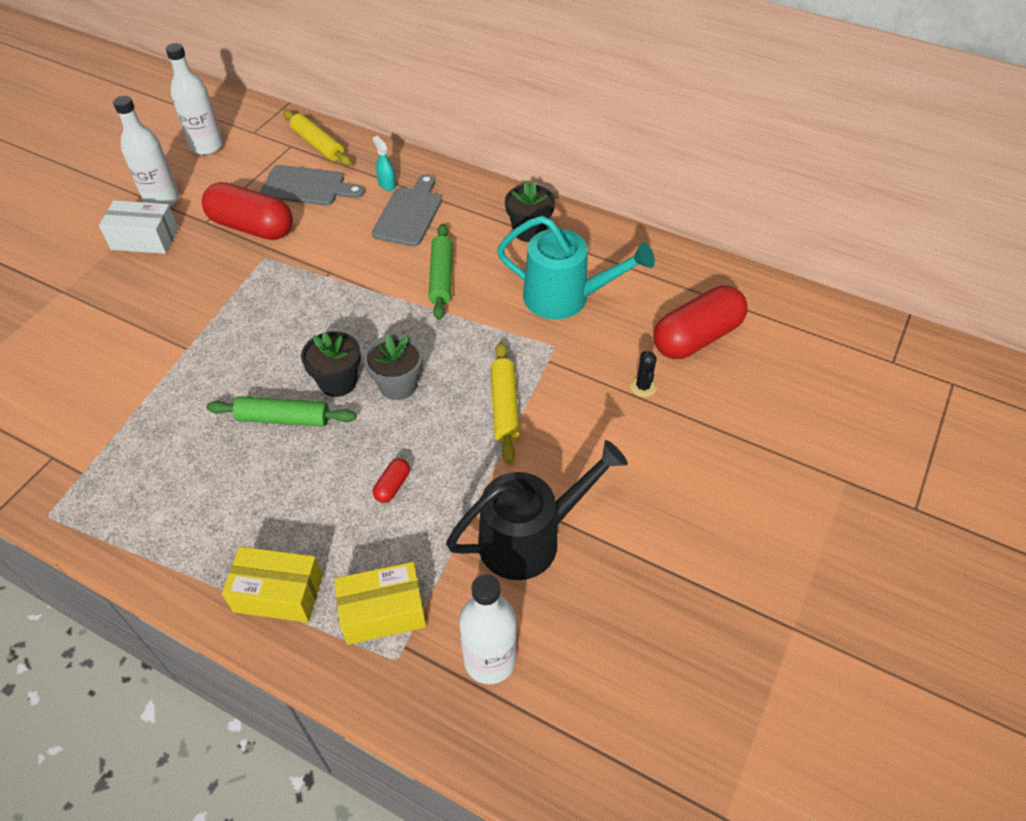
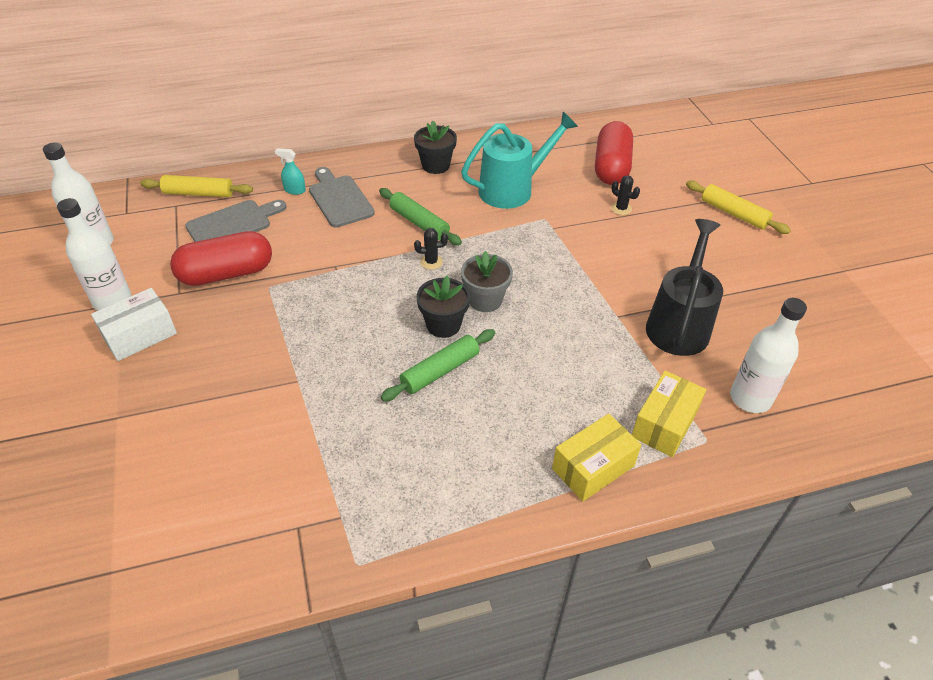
camera: 45 degrees left, 5 degrees down
(392, 486) = (567, 356): red capsule -> none
(403, 320) = (431, 262): none -> black cactus
(505, 407) = (565, 268): yellow rolling pin -> yellow rolling pin (733, 213)

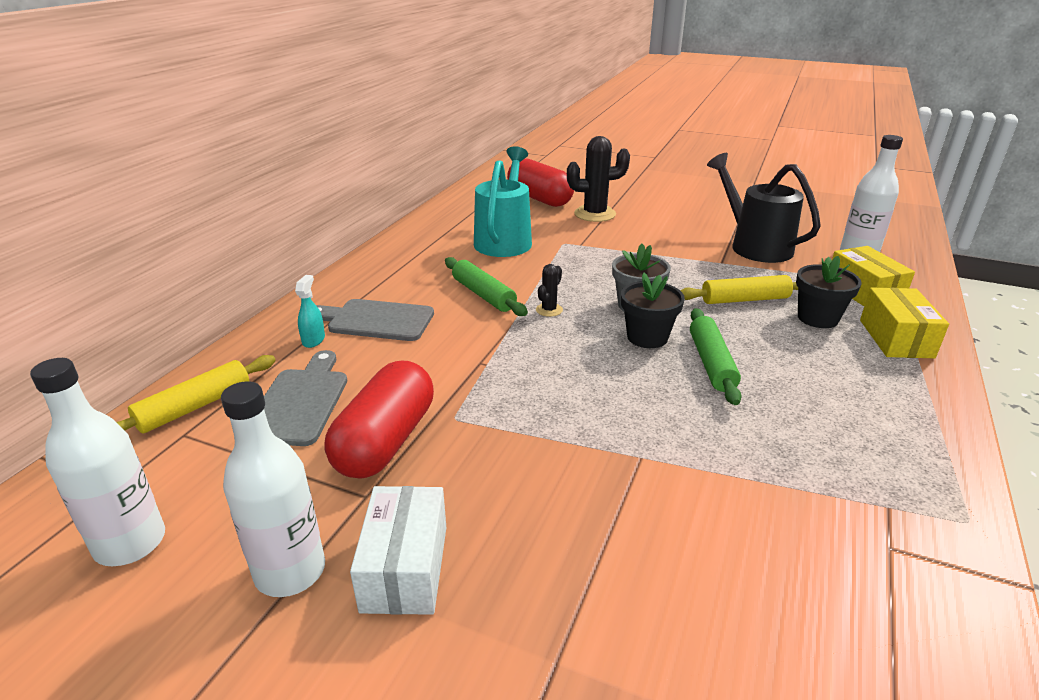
camera: 50 degrees left, 15 degrees down
(294, 190) = (313, 340): turquoise spray bottle -> turquoise spray bottle turned 135 degrees clockwise
(419, 223) = (483, 295): green rolling pin -> green rolling pin turned 60 degrees clockwise
(435, 165) = (413, 257): black flower pot -> black flower pot (817, 318)
(621, 208) = (595, 214): black cactus -> black cactus, size x2.02
(733, 213) = (654, 186): yellow rolling pin -> yellow rolling pin (744, 299)

